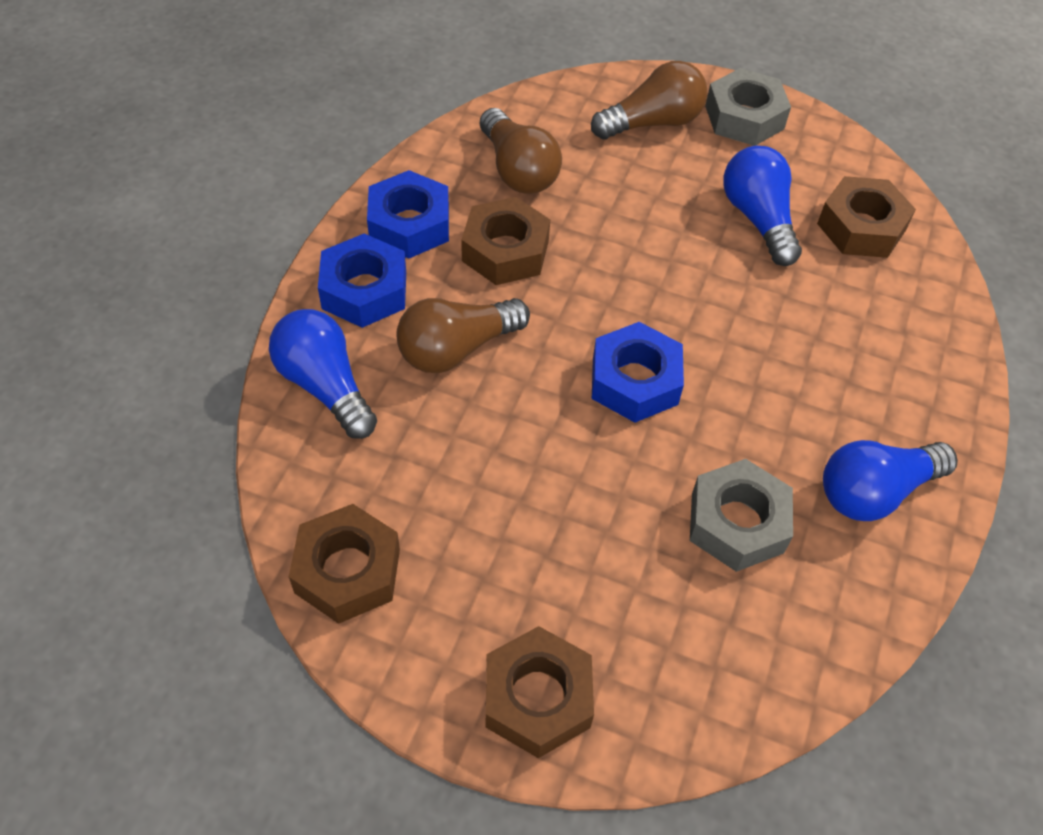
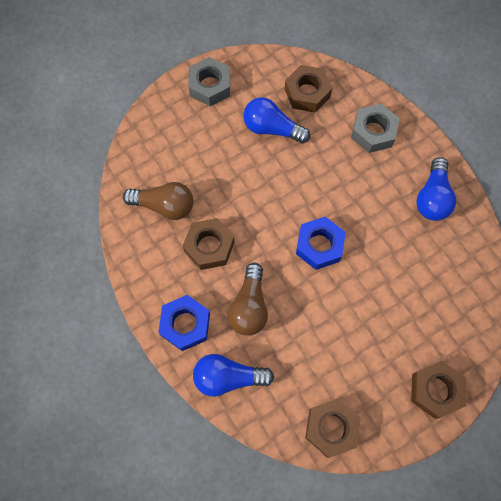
camera: 50 degrees left, 15 degrees up
(409, 224) = (160, 278): blue nut -> none
(652, 123) = (182, 126): brown light bulb -> none
(737, 523) = (411, 259): grey nut -> grey nut (373, 132)

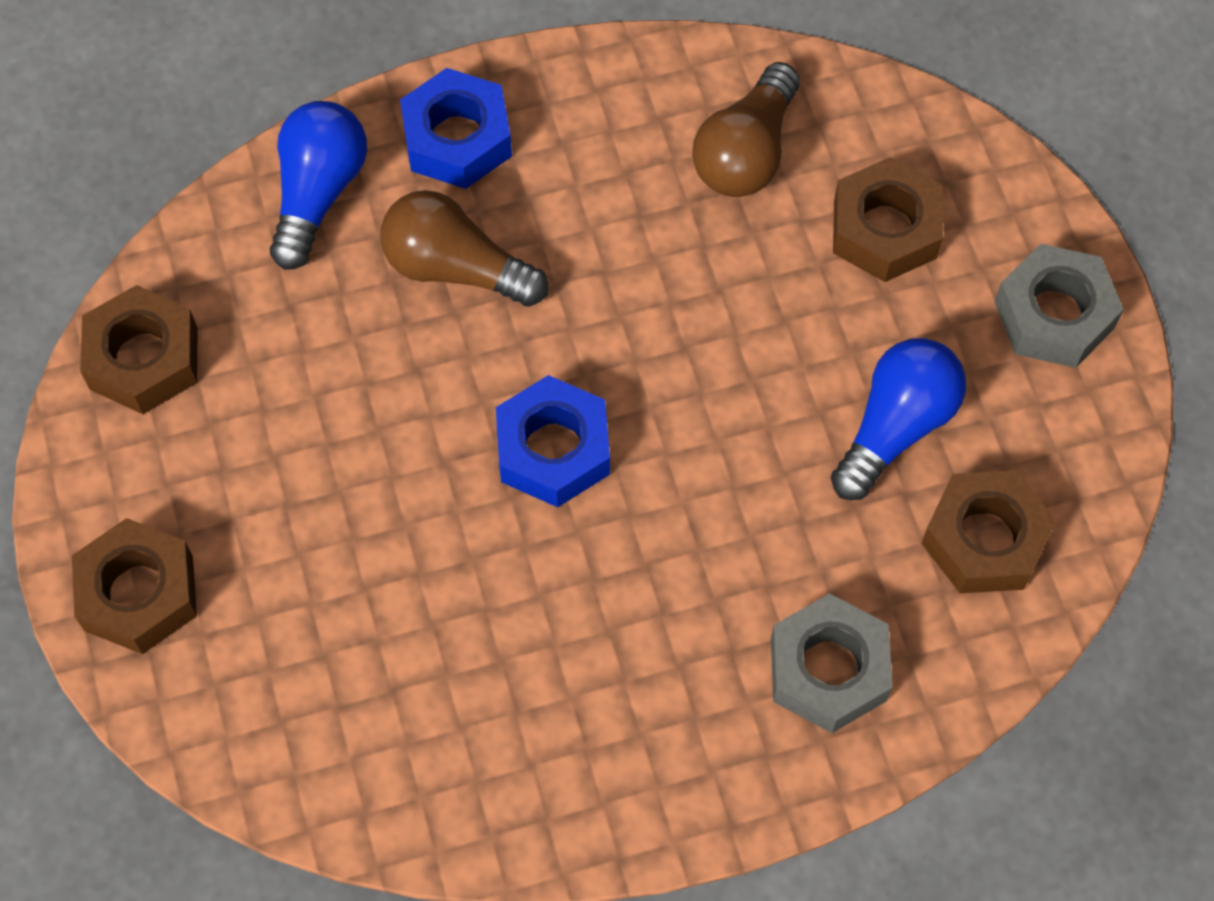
camera: 105 degrees right, 5 degrees down
(209, 246) = (620, 221): brown nut -> brown nut (885, 229)
(432, 198) = (602, 754): blue light bulb -> none

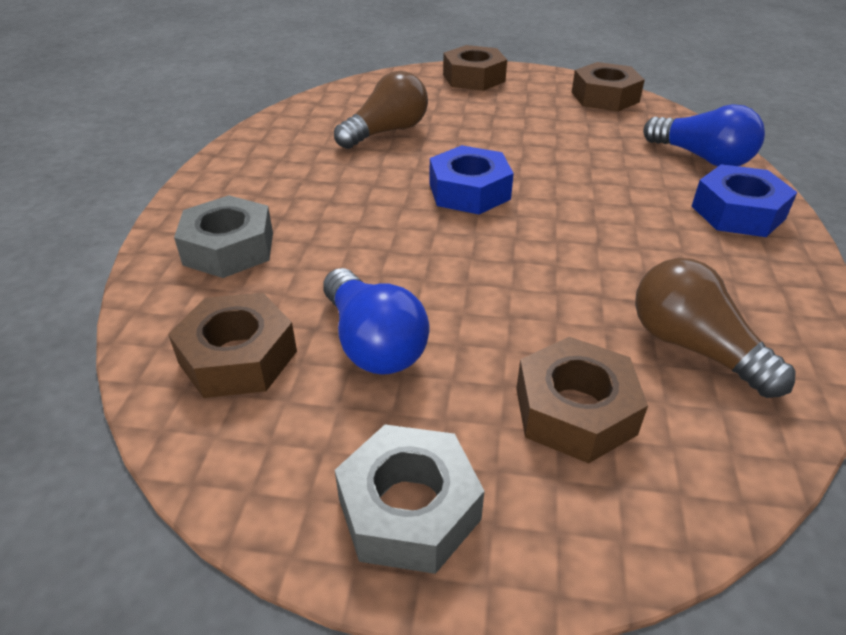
camera: 115 degrees right, 25 degrees down
(456, 268) = (625, 189): brown light bulb -> brown light bulb (386, 132)

